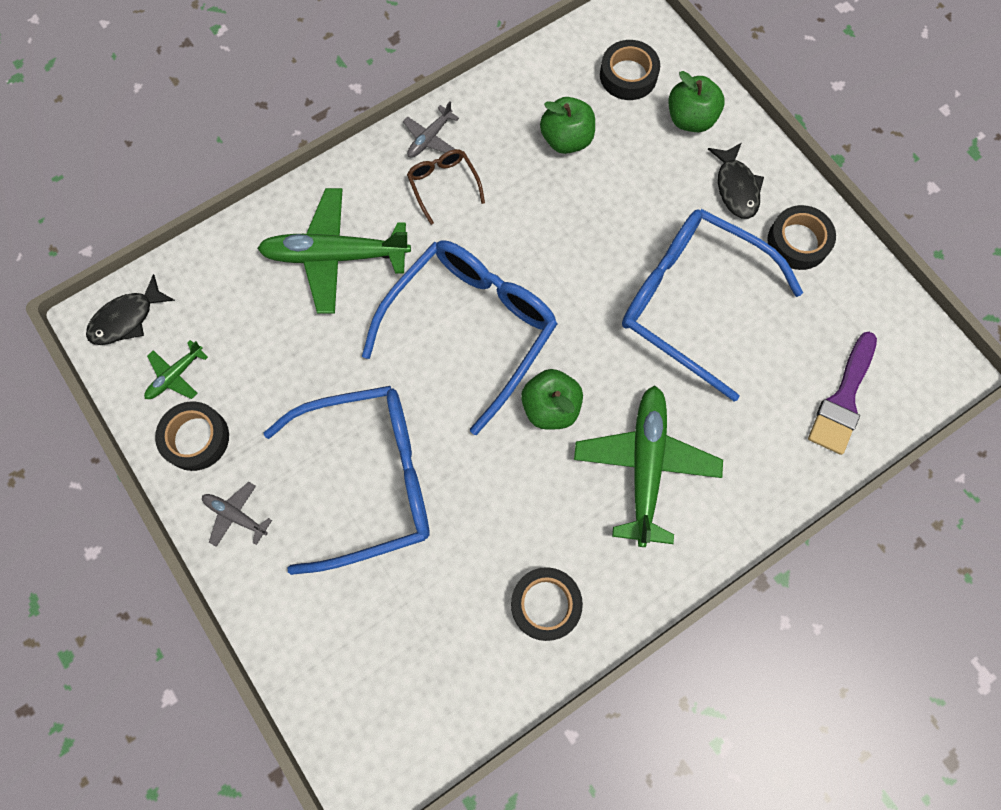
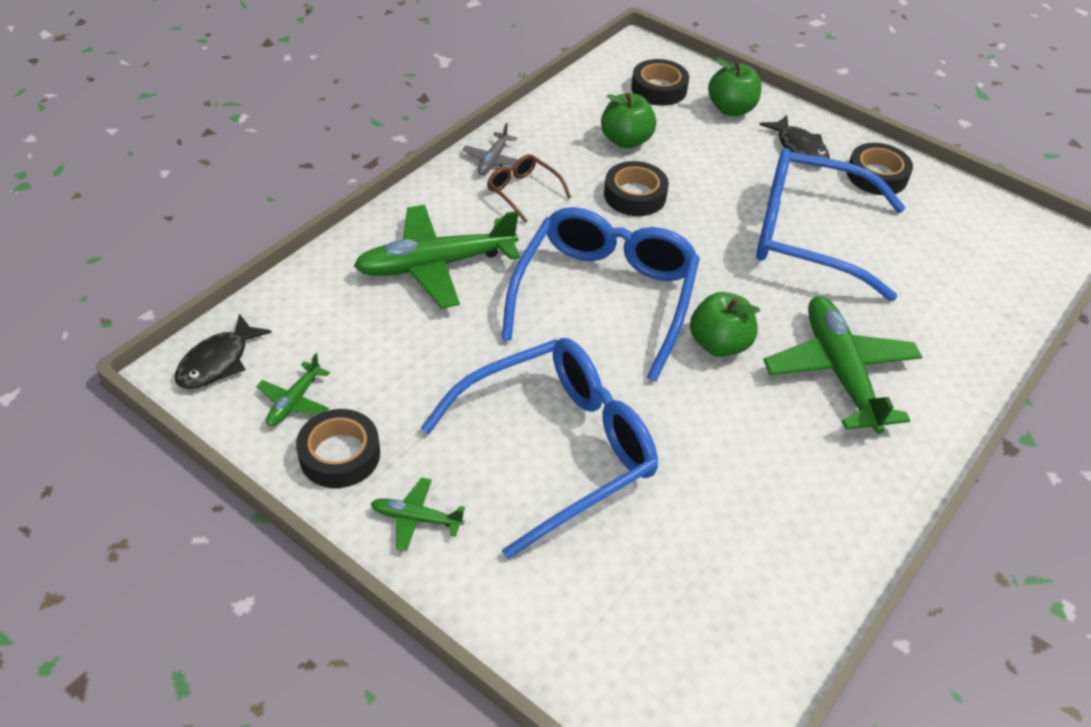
camera: 20 degrees left, 25 degrees down
(236, 515) = (416, 518): grey plane -> green plane
(545, 604) = (807, 518): black tape -> black tape (635, 195)
(843, 399) = (990, 280): purple brush -> none

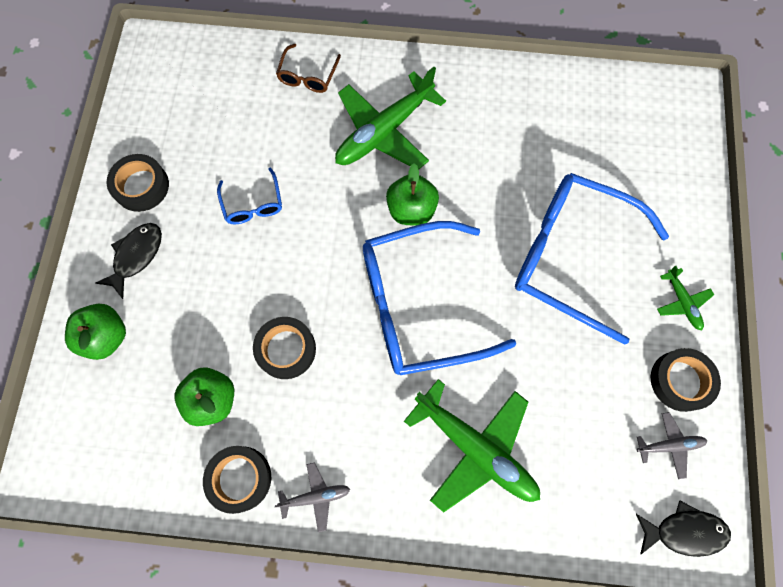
camera: 120 degrees left, 25 degrees up
(294, 401) = (669, 445): green plane -> grey plane
(522, 191) = (341, 442): brown glasses -> brown glasses (307, 76)
(659, 89) = (108, 416): black tape -> black tape (239, 478)
(806, 235) = (253, 205): blue glasses -> blue glasses, size x0.44

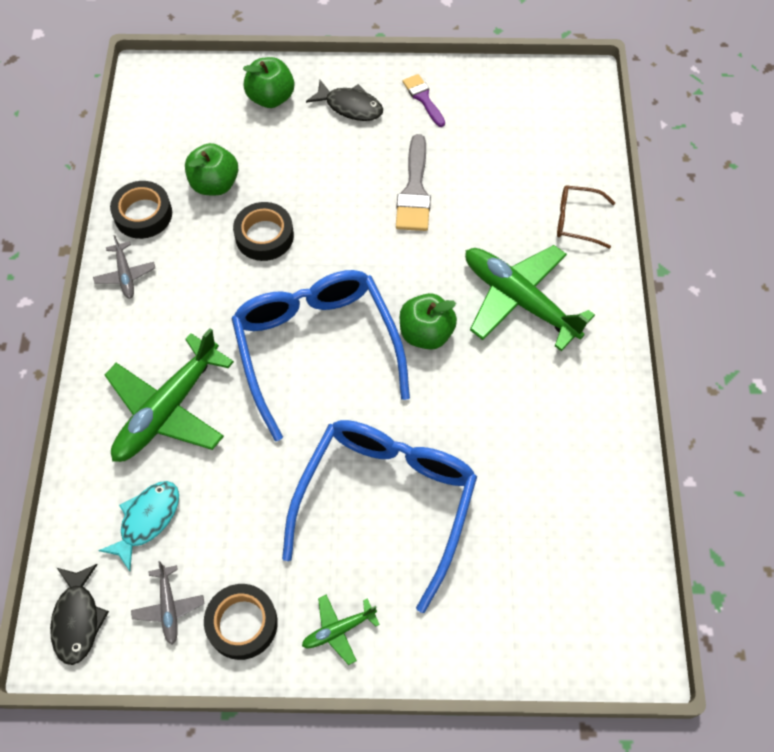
camera: 85 degrees right, 10 degrees down
(141, 186) = (423, 98): black tape -> purple brush
(253, 205) = (414, 190): blue glasses -> grey brush
(589, 467) = (147, 520): none -> turquoise fish

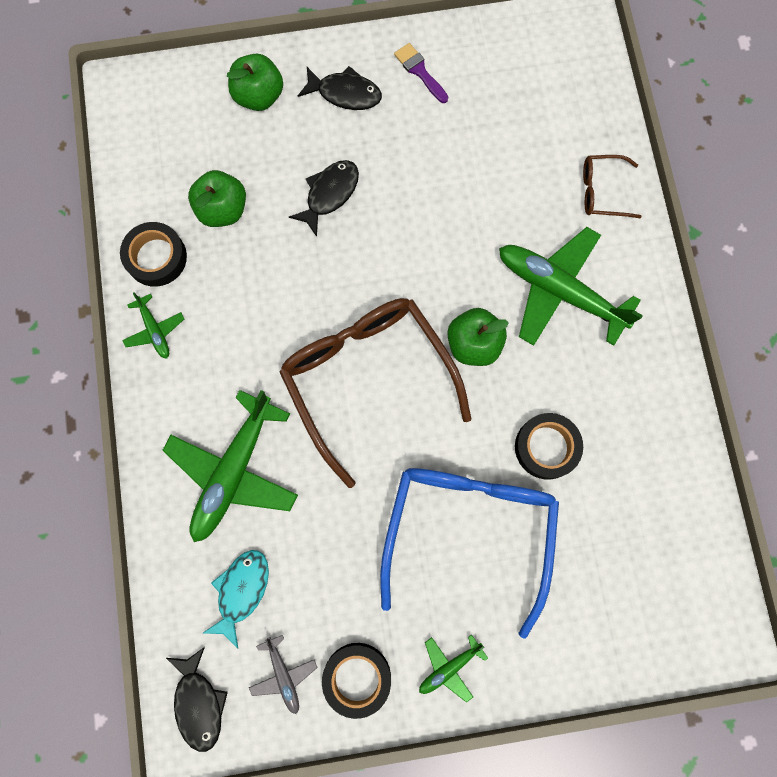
camera: 10 degrees left, 15 degrees up
(125, 275) = (155, 330): grey plane -> green plane
(264, 236) = (288, 261): black tape -> black tape (546, 447)
(316, 346) = (367, 377): blue glasses -> brown glasses
(317, 186) = (329, 194): none -> black fish
(414, 190) = (431, 183): grey brush -> none

